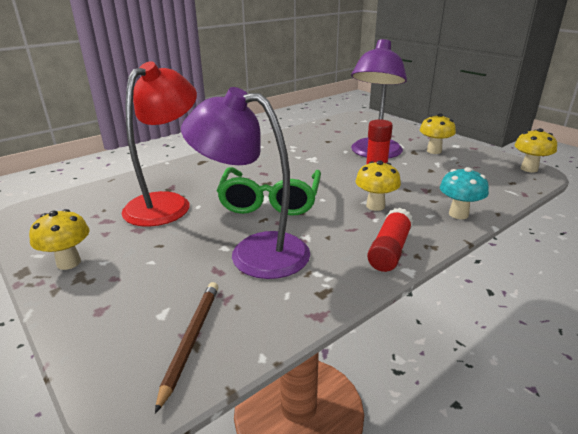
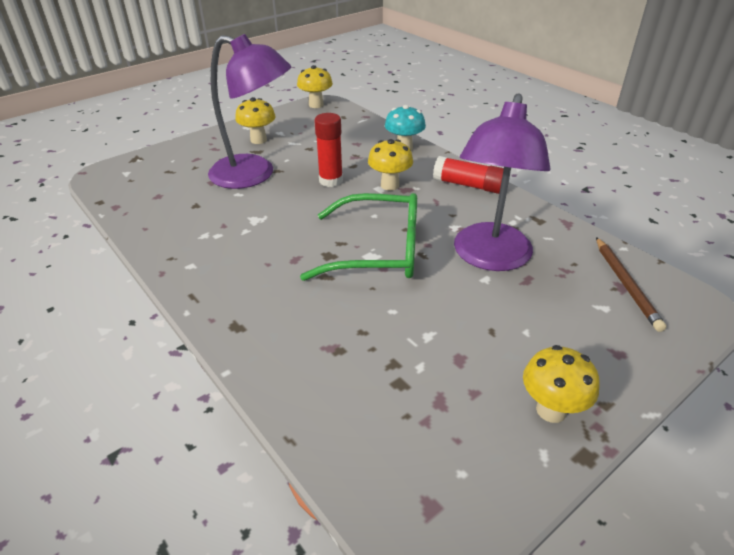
camera: 90 degrees left, 10 degrees up
(166, 203) = (385, 343): red lamp -> none
(191, 340) = (626, 284): brown pencil -> brown pencil turned 105 degrees counterclockwise

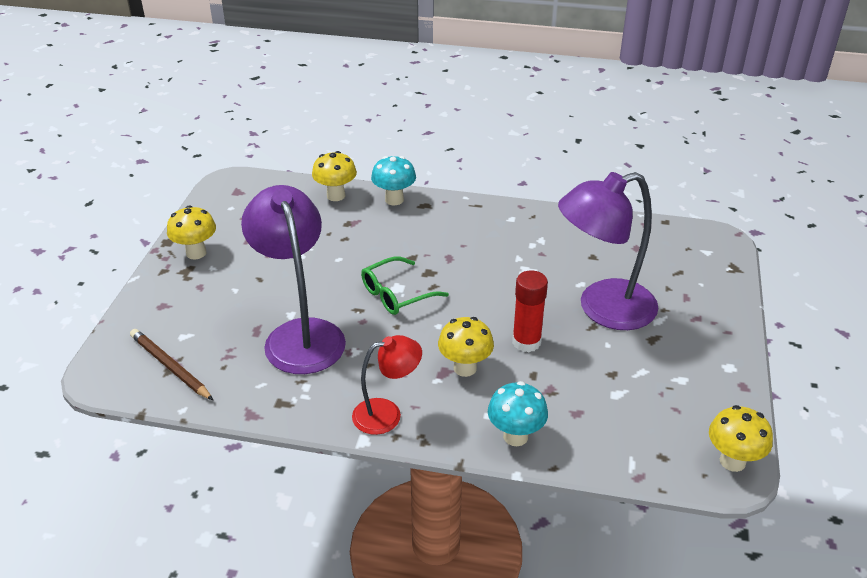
camera: 140 degrees right, 0 degrees up
(254, 353) = (394, 200): none -> turquoise mushroom
(258, 140) = (680, 354): yellow mushroom -> yellow mushroom (336, 196)
(377, 251) = (397, 294): green glasses -> green glasses, size x0.62
(468, 185) = (387, 414): red glue stick -> red lamp

